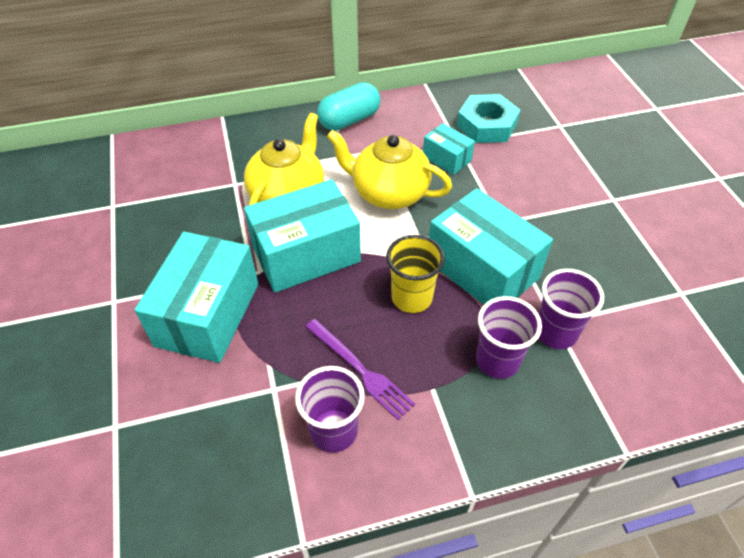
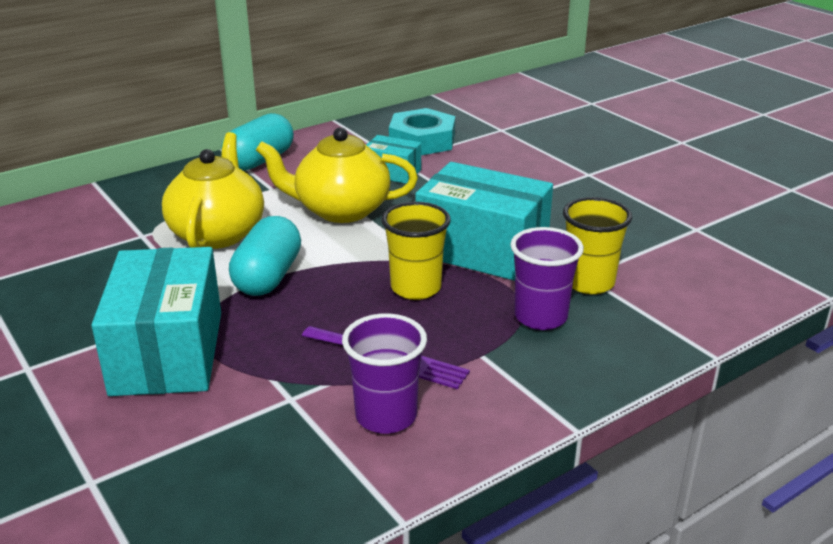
camera: 20 degrees left, 20 degrees down
(306, 254) = (268, 277): turquoise box -> turquoise capsule
(555, 332) = (589, 282): purple cup -> yellow cup

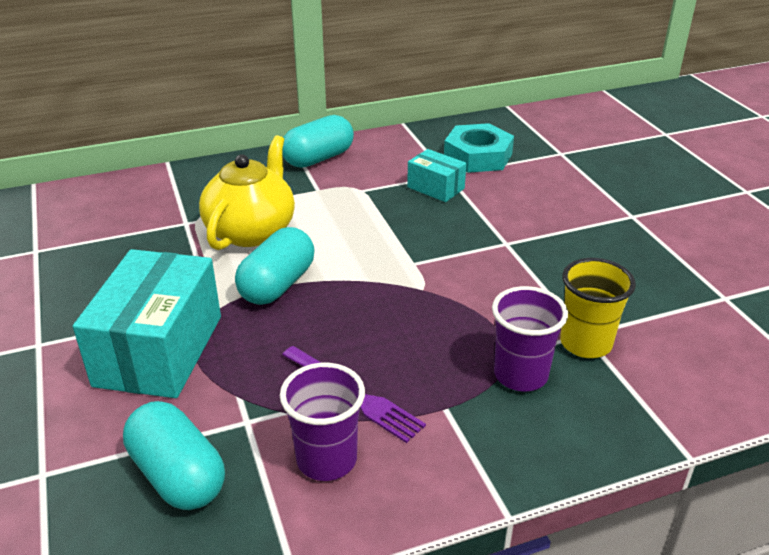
camera: 15 degrees right, 5 degrees up
(240, 456) = (178, 475): none -> turquoise capsule
(341, 210) = (371, 222): yellow teapot -> none
(416, 288) = (409, 320): yellow cup -> none
(482, 250) = (490, 288): turquoise box -> none

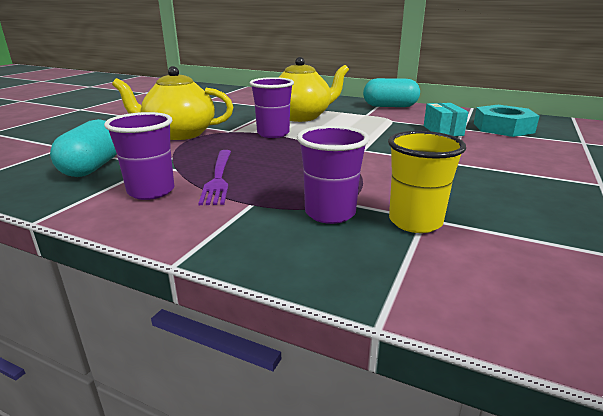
camera: 45 degrees right, 10 degrees down
(159, 350) = (179, 134): turquoise box -> yellow teapot
(277, 285) = (273, 134): turquoise capsule -> purple cup

